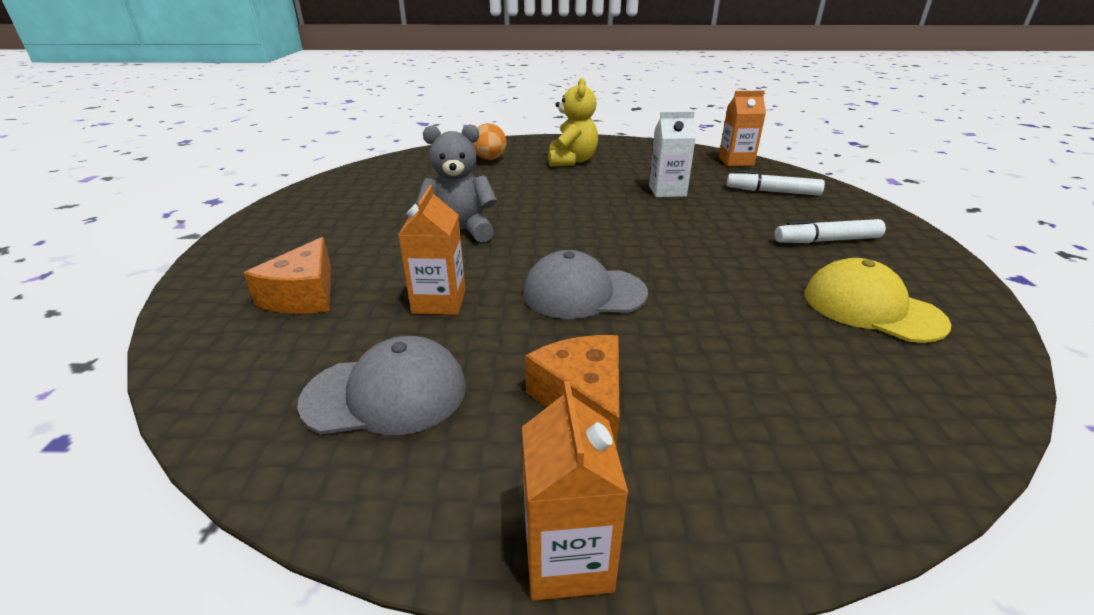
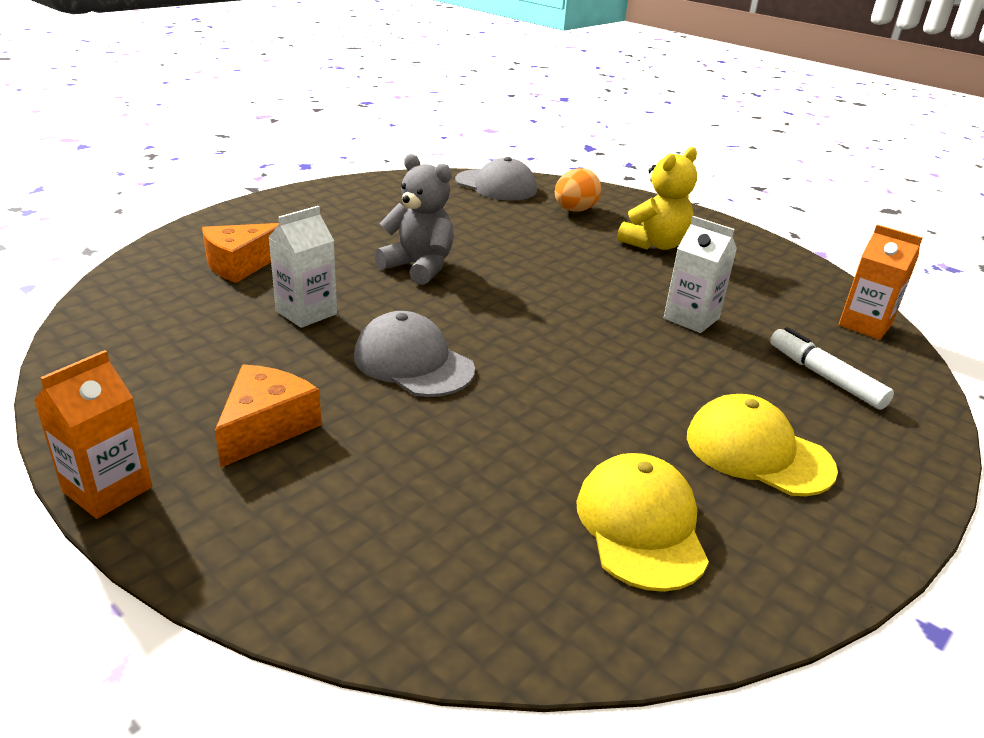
camera: 40 degrees right, 0 degrees up
(386, 393) = (178, 351): grey cap -> grey cap (496, 185)
(439, 302) = (306, 312): orange carton -> white carton
(826, 240) = (758, 452): white marker -> yellow cap

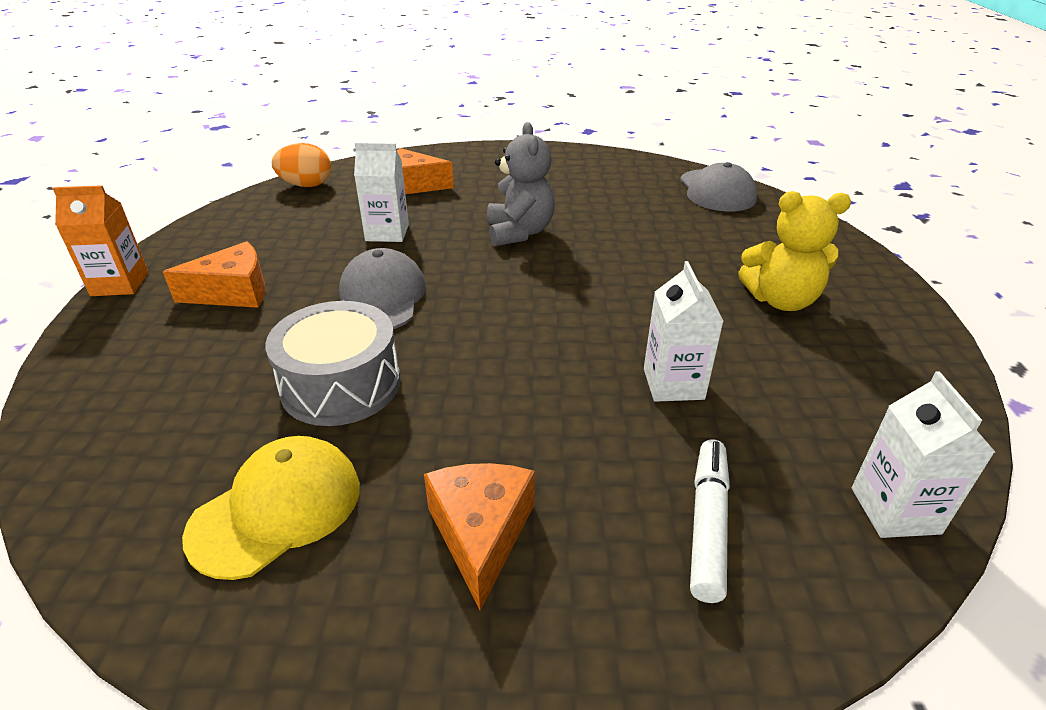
camera: 50 degrees right, 5 degrees up
(516, 433) = (341, 385): none -> grey drum
(574, 210) = (754, 237): orange egg -> orange egg (306, 185)
(758, 452) = (481, 534): yellow cap -> orange cheese
(865, 325) = (895, 510): orange carton -> white carton

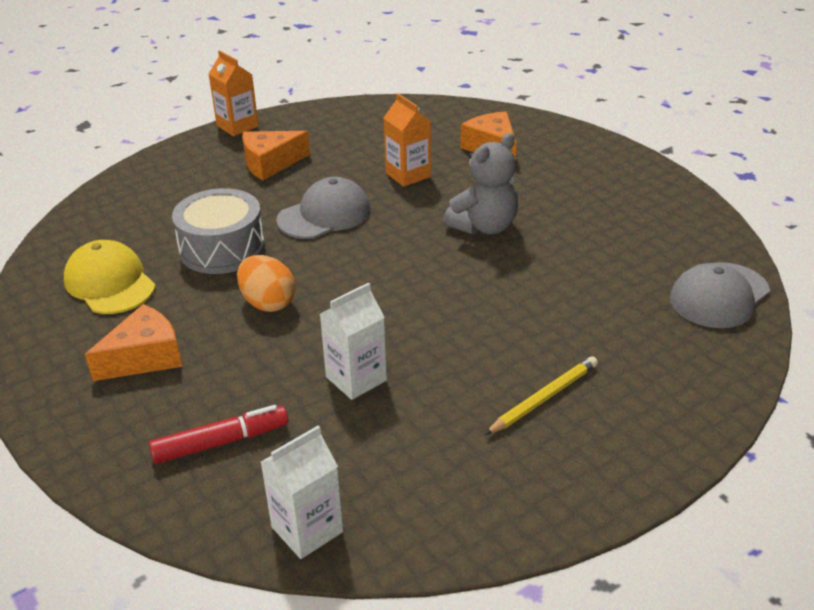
camera: 55 degrees right, 0 degrees up
(233, 292) = (270, 163): orange cheese -> orange cheese turned 120 degrees clockwise
(277, 509) = (110, 283): yellow cap -> yellow cap turned 135 degrees counterclockwise
(306, 185) = (430, 111): orange egg -> orange egg (268, 303)
(387, 233) = (408, 175): white carton -> orange carton
(708, 524) = (221, 442): white marker -> red marker
(781, 300) = (544, 398): yellow teddy bear -> yellow pencil

